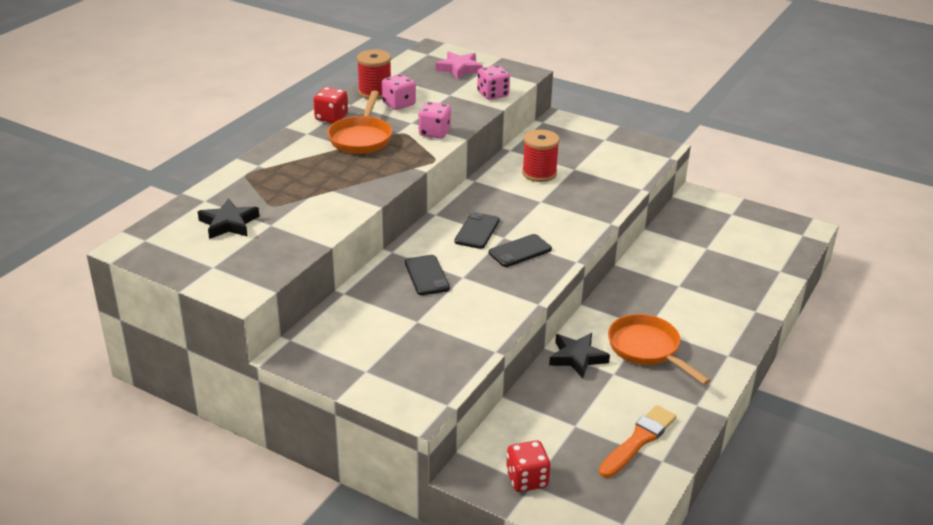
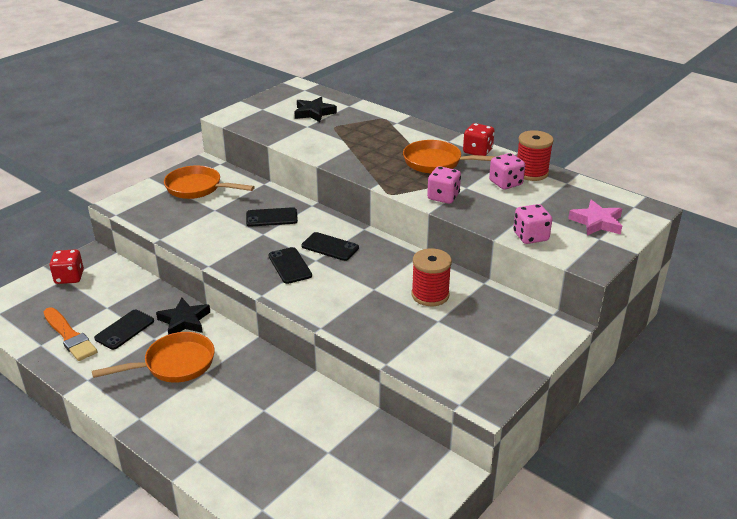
camera: 100 degrees right, 0 degrees up
(364, 345) = (198, 188): none -> orange pan
(609, 399) = (124, 330): none -> black phone

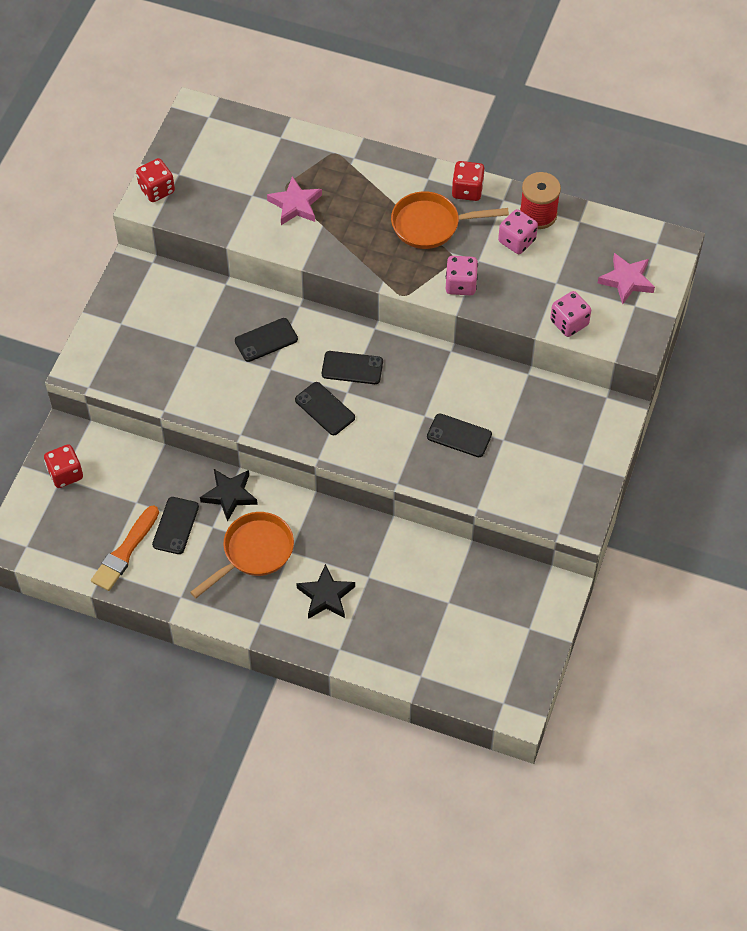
camera: 20 degrees left, 25 degrees up
(69, 336) = (125, 552): orange brush -> orange brush turned 90 degrees clockwise
(198, 188) = (153, 315): orange pan -> none
(240, 112) = (157, 190): none -> red dice
(314, 113) = (246, 165): black star -> black star (326, 596)
(336, 135) = (295, 205): none -> pink star
(397, 309) = (459, 436): none -> black phone
(430, 295) = (482, 407): red spool -> none

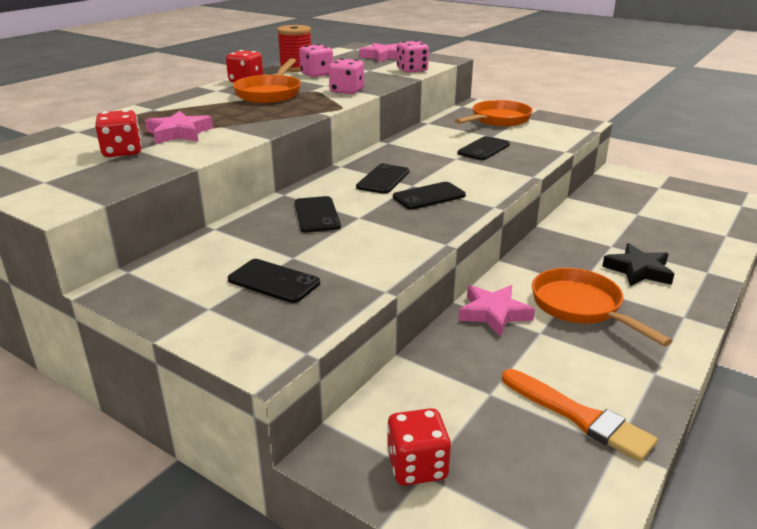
camera: 75 degrees left, 30 degrees down
(157, 190) = (48, 196): red dice -> red dice (122, 152)
(175, 525) = (535, 362): black phone -> black phone (274, 281)
(229, 495) = (493, 313): black star -> pink star
(562, 439) = (498, 120): none -> orange pan

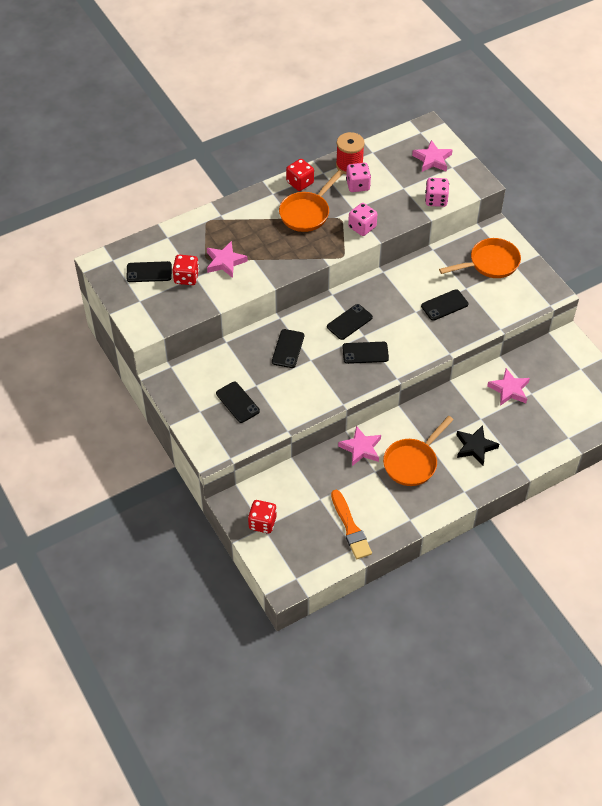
camera: 25 degrees right, 25 degrees up
(54, 157) = (149, 272): none -> black phone
(581, 307) = (413, 462): orange pan -> orange pan turned 135 degrees counterclockwise
(611, 217) = (509, 389): none -> pink star

